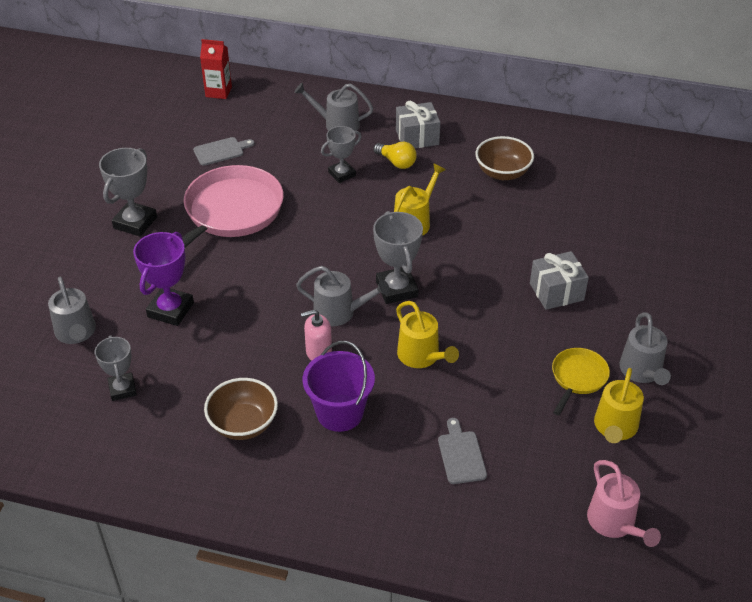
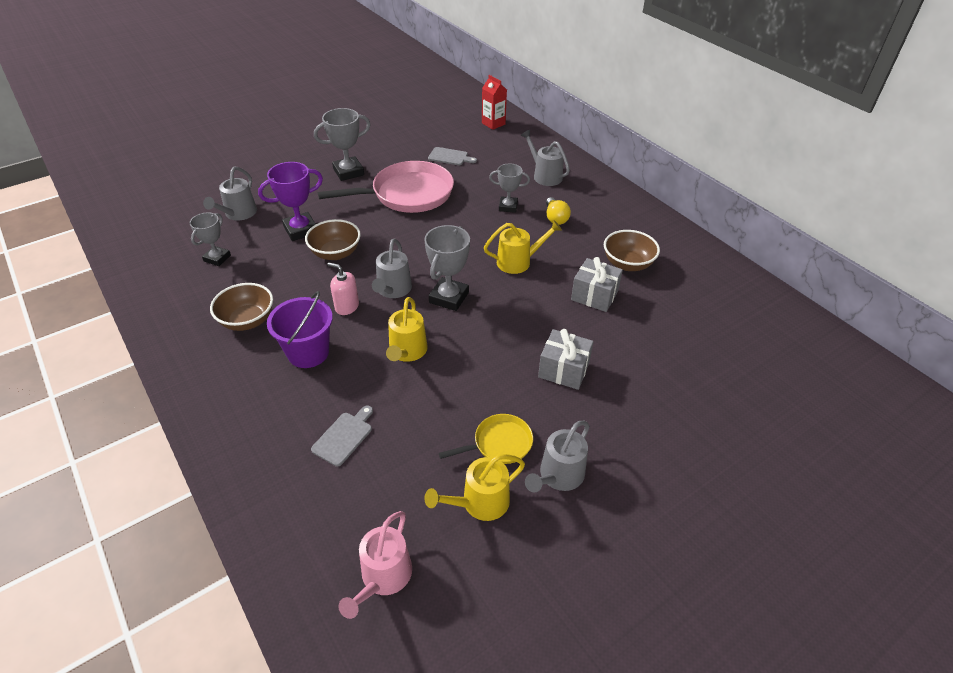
camera: 40 degrees right, 0 degrees up
(239, 311) = (336, 253): none -> brown bowl
(339, 312) = (393, 290): grey watering can -> grey watering can turned 45 degrees clockwise
(417, 137) = (591, 209): grey gift -> grey gift (594, 295)

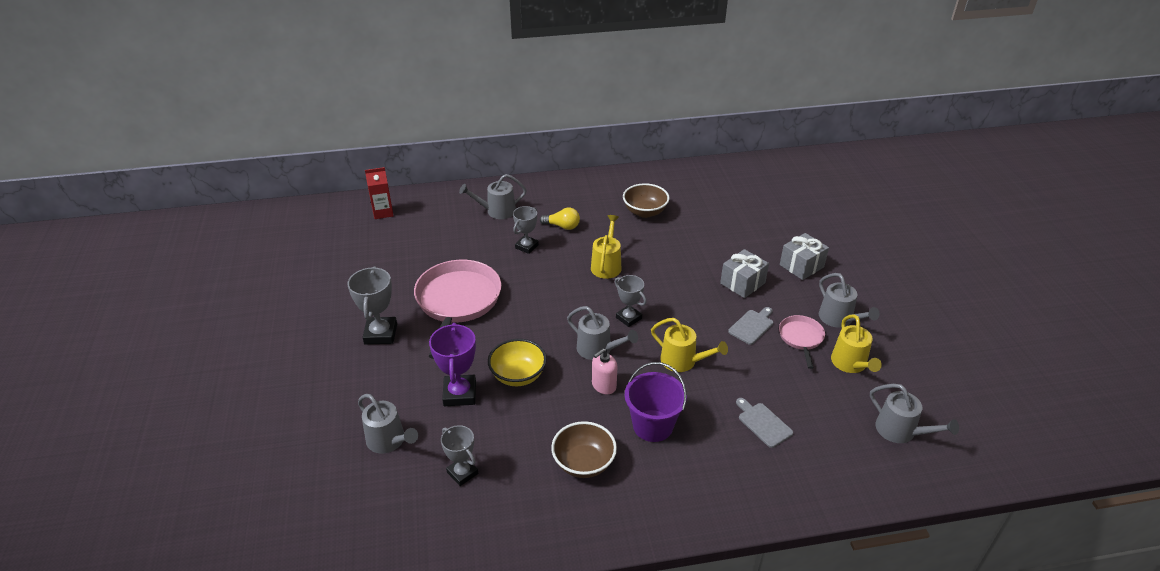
camera: 65 degrees left, 5 degrees down
(336, 253) = (518, 375): brown bowl -> yellow bowl
(383, 577) = (900, 431): pink watering can -> grey watering can
(449, 297) = (628, 318): grey trophy -> grey trophy, size x0.67
(450, 157) = (416, 257): grey cutting board -> grey cutting board (752, 326)
(499, 444) = (801, 338): yellow pan -> pink pan
(594, 295) = (671, 240): grey gift -> grey gift (801, 266)

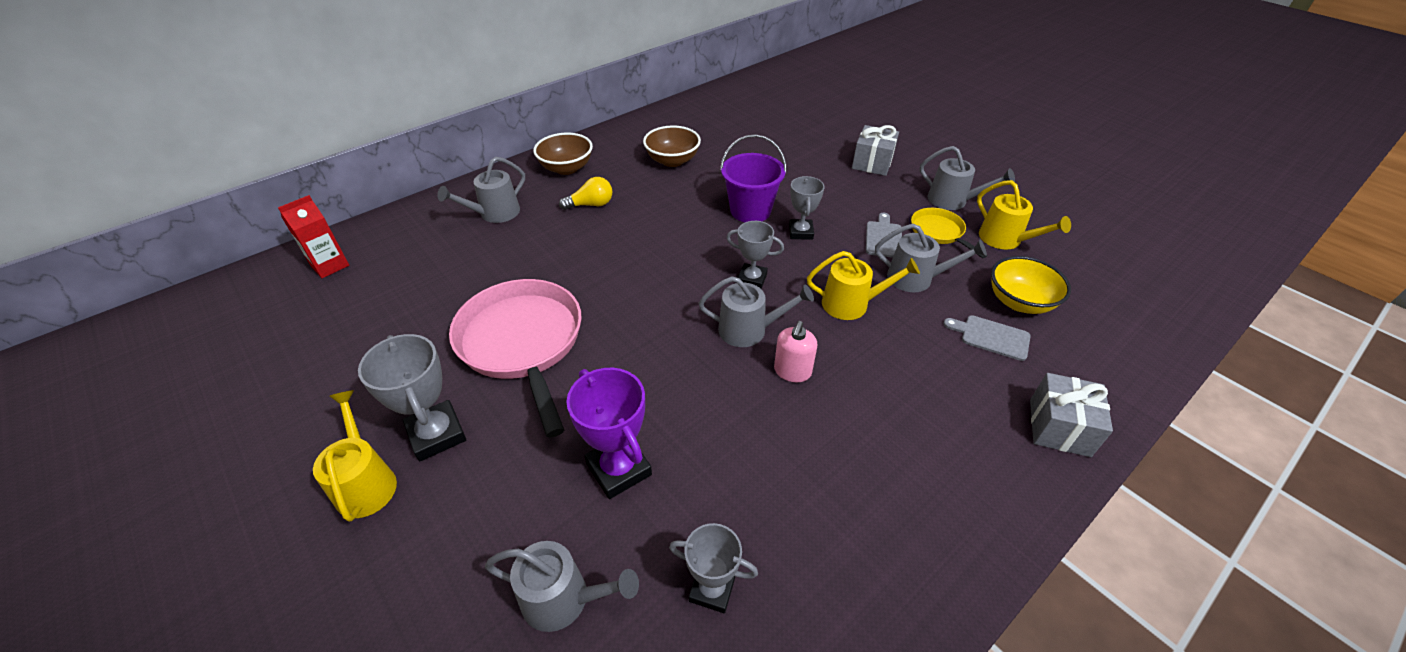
camera: 30 degrees left, 5 degrees up
(518, 375) = (678, 406): yellow bowl -> yellow bowl (1019, 302)
(526, 246) = (564, 242): grey trophy -> grey trophy (800, 232)
(583, 463) = (854, 485): brown bowl -> brown bowl (566, 168)
(606, 265) = (677, 230): yellow watering can -> yellow watering can (366, 483)
(652, 426) = (888, 395): purple bucket -> purple bucket (750, 210)
(742, 283) = (834, 198): grey gift -> grey gift (1059, 427)
(801, 338) = (939, 232): pink pan -> yellow pan
(900, 431) = (1110, 287): grey watering can -> grey watering can (915, 278)

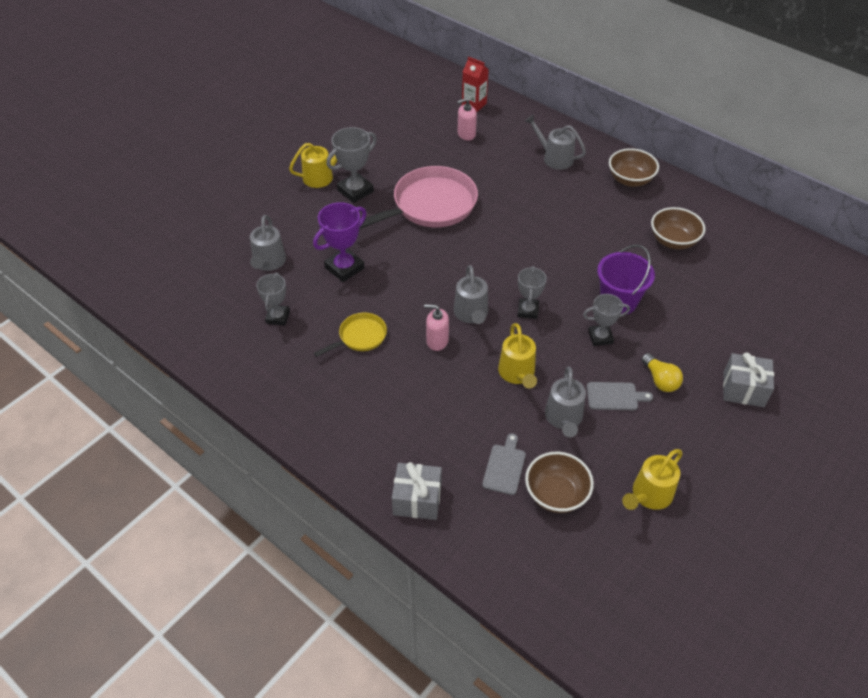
camera: 80 degrees right, 5 degrees up
(390, 283) = (466, 134): none -> pink soap dispenser
(591, 205) = (586, 204): yellow light bulb -> yellow light bulb (660, 380)
(939, 232) = (640, 440): yellow pan -> yellow pan (360, 337)
(952, 200) = (701, 456): grey watering can -> none
(1019, 302) = (556, 494): yellow bowl -> brown bowl

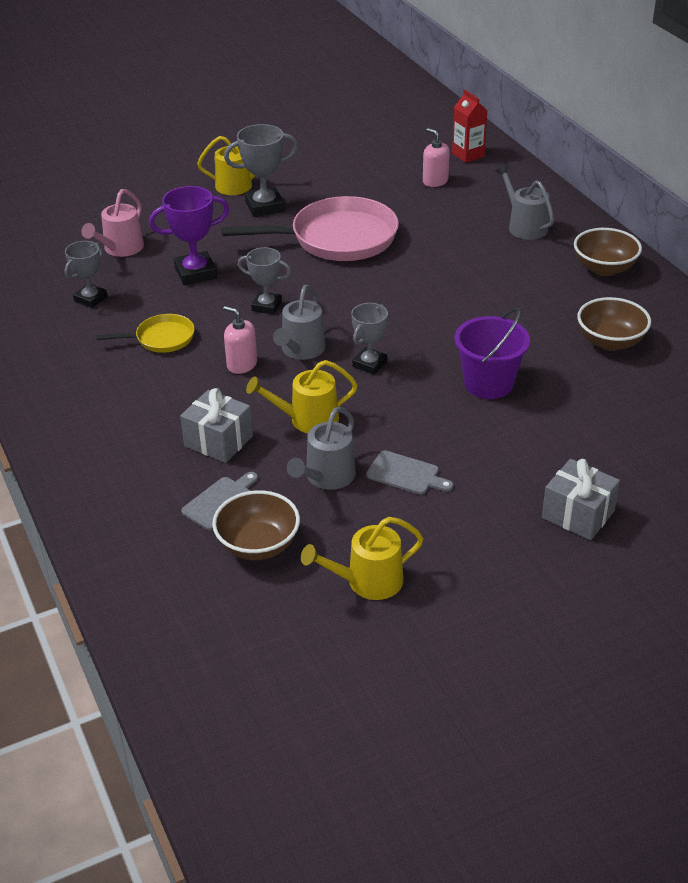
camera: 25 degrees right, 10 degrees down
(268, 262) = (120, 249): grey watering can -> pink watering can
(417, 499) = (101, 501): grey gift -> grey gift (218, 441)
(466, 134) = (435, 181): pink soap dispenser -> pink soap dispenser turned 45 degrees clockwise
(517, 373) = (308, 419): yellow watering can -> yellow watering can turned 60 degrees clockwise
(600, 337) = (436, 412): grey trophy -> grey trophy (266, 306)
(660, 380) = (476, 474): yellow light bulb -> none

